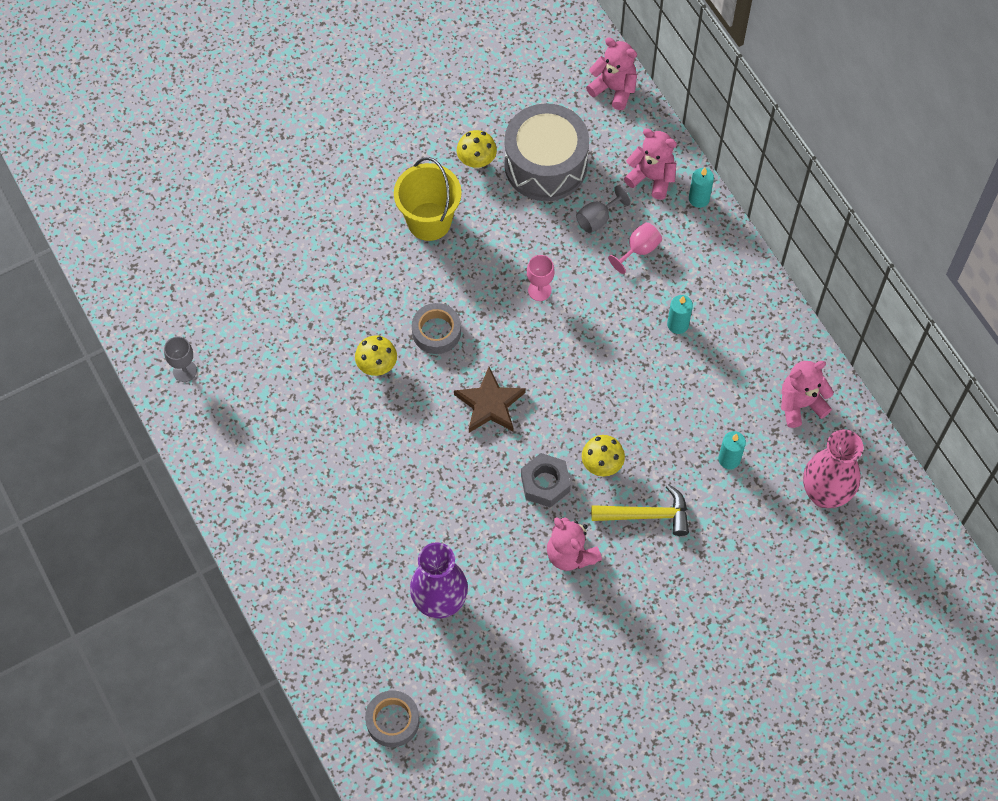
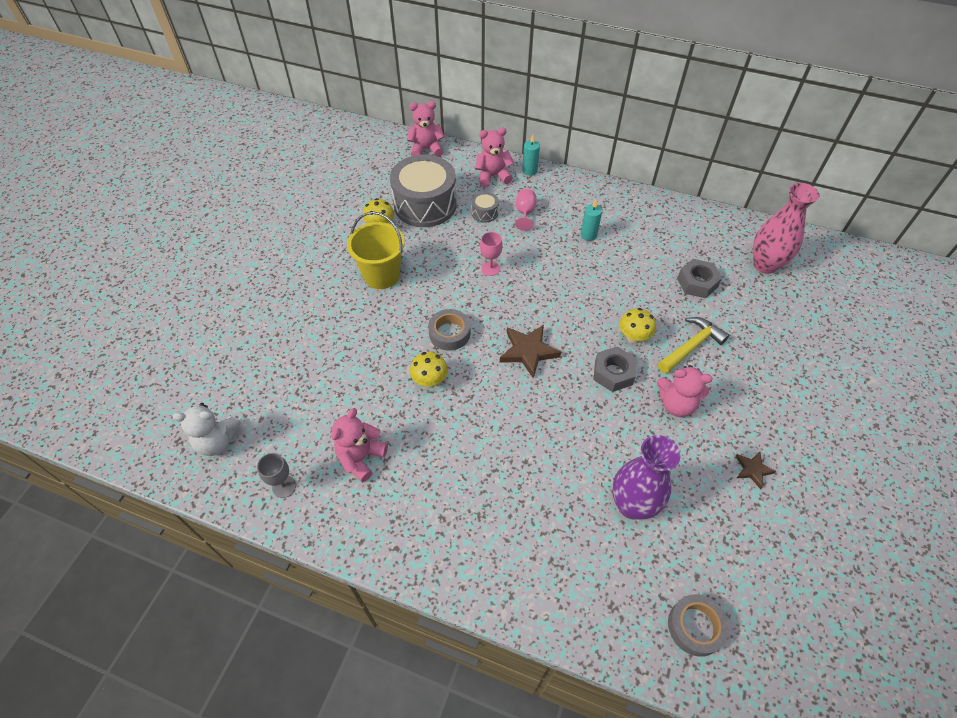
camera: 40 degrees left, 10 degrees down
(163, 290) = (217, 441): none -> white teddy bear
(571, 657) = (752, 470): none -> brown star
(597, 219) = (484, 213): grey goblet -> grey drum
(729, 459) = (697, 283): turquoise candle -> grey nut
(800, 404) = (697, 230): pink teddy bear -> pink teddy bear (361, 457)

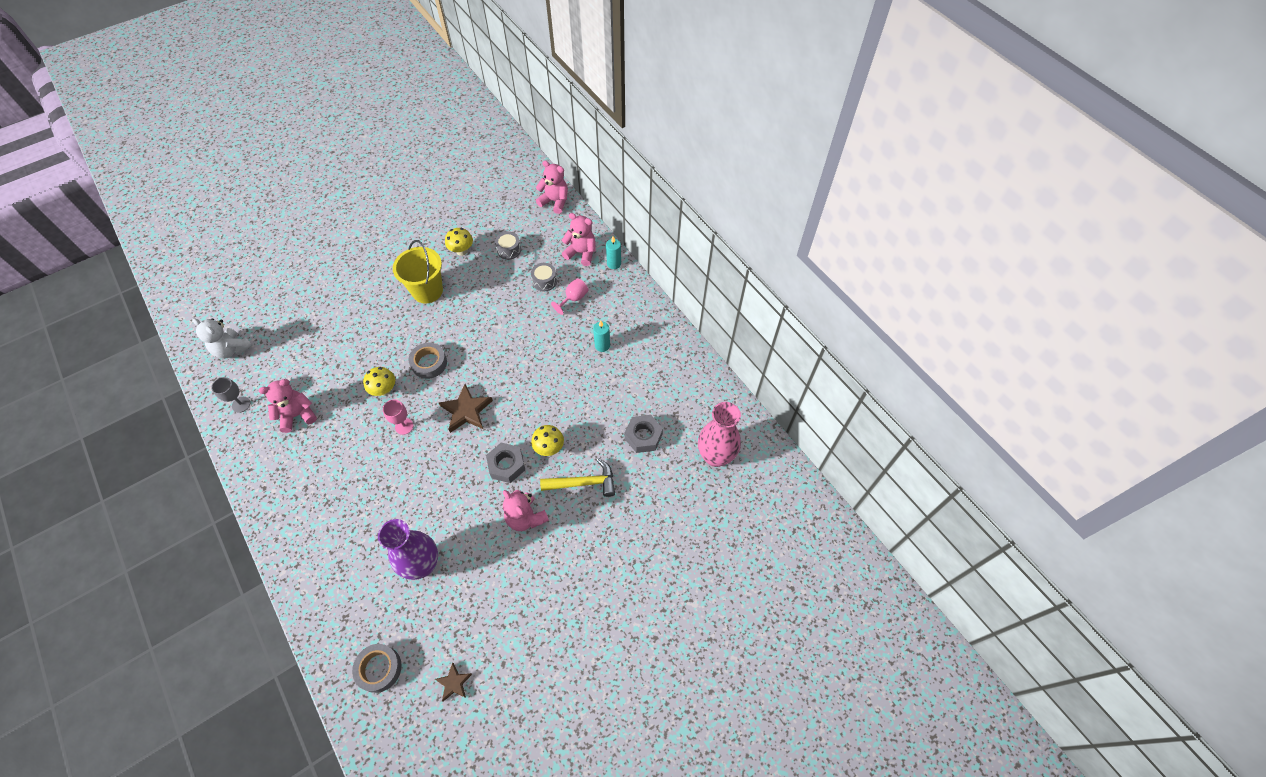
camera: 35 degrees right, 5 degrees up
(425, 205) = (509, 250): grey drum -> grey drum, size x0.42
(490, 268) = (504, 330): pink goblet -> pink goblet (404, 426)
(752, 470) = (526, 601): brown star -> brown star (454, 683)

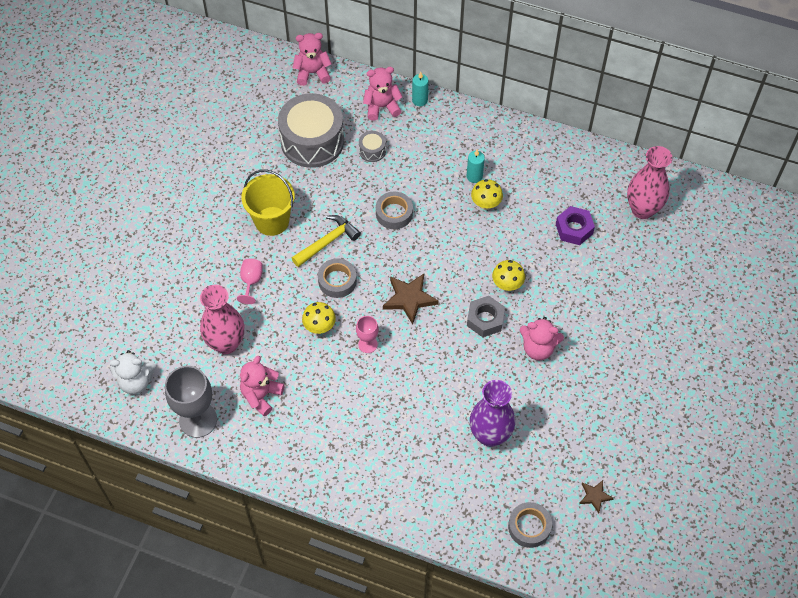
camera: 35 degrees left, 0 degrees up
(241, 404) = (198, 420): grey goblet -> grey goblet, size x1.91
(313, 360) = (226, 343): none -> pink vase
(462, 251) = (268, 167): yellow mushroom -> yellow mushroom (485, 204)
(509, 250) = (312, 141): grey drum -> grey drum, size x2.35
(516, 337) = (394, 213): none -> grey tape
(573, 299) = (412, 151): pink goblet -> pink goblet (251, 281)
(583, 483) = (559, 293): yellow hammer -> yellow hammer (327, 242)
(643, 436) = (574, 229): grey nut -> purple nut

